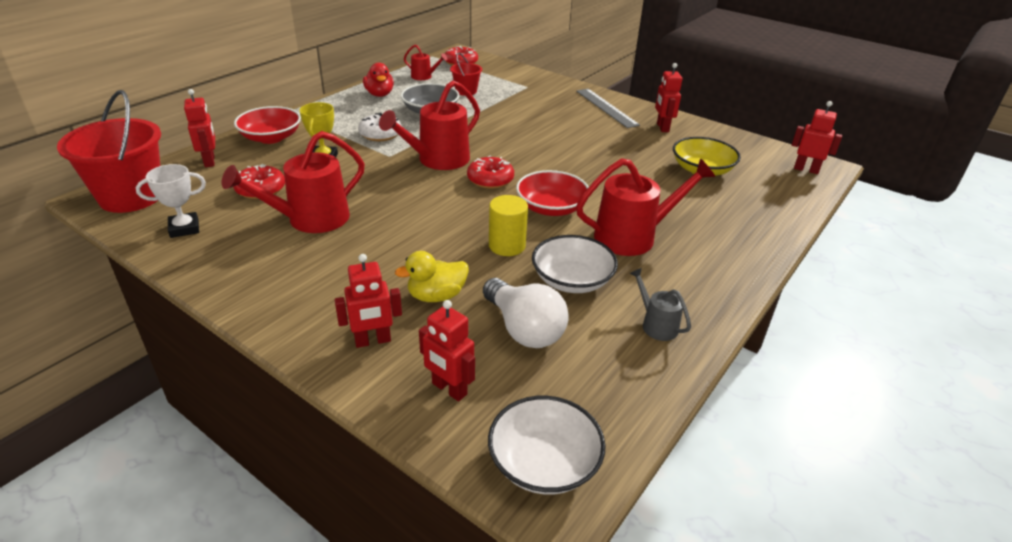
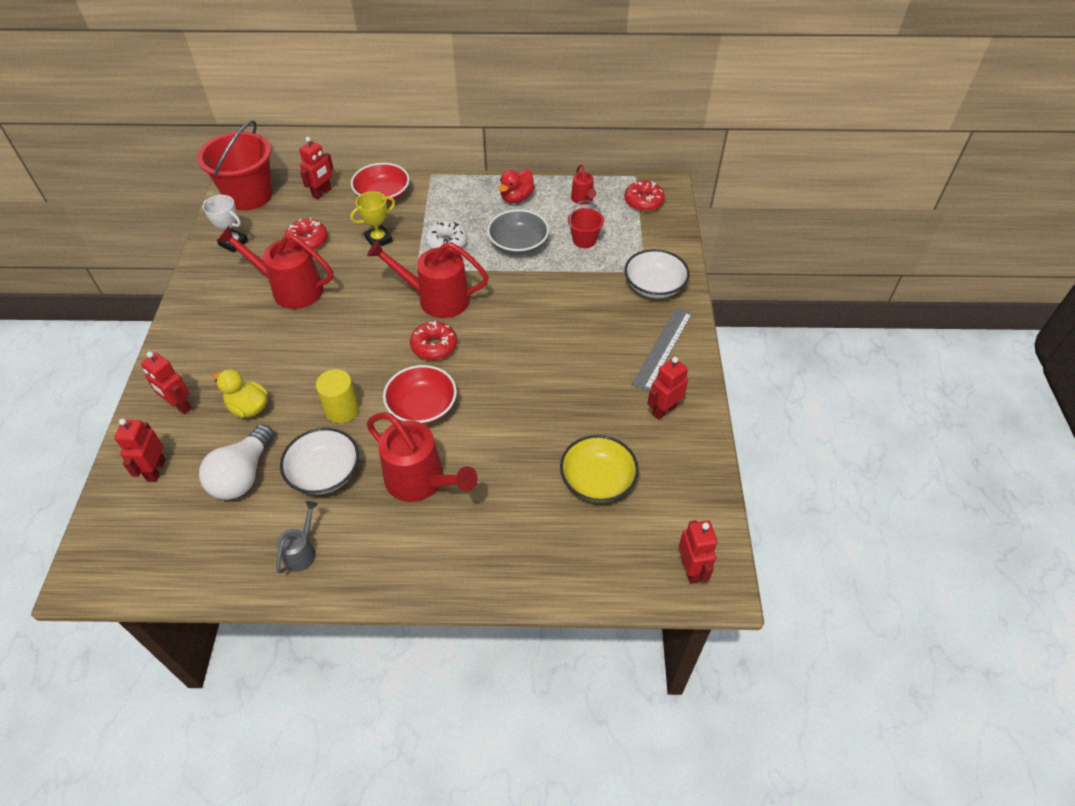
camera: 55 degrees right, 15 degrees up
(544, 462) = (116, 554): white bowl -> white bowl (654, 285)

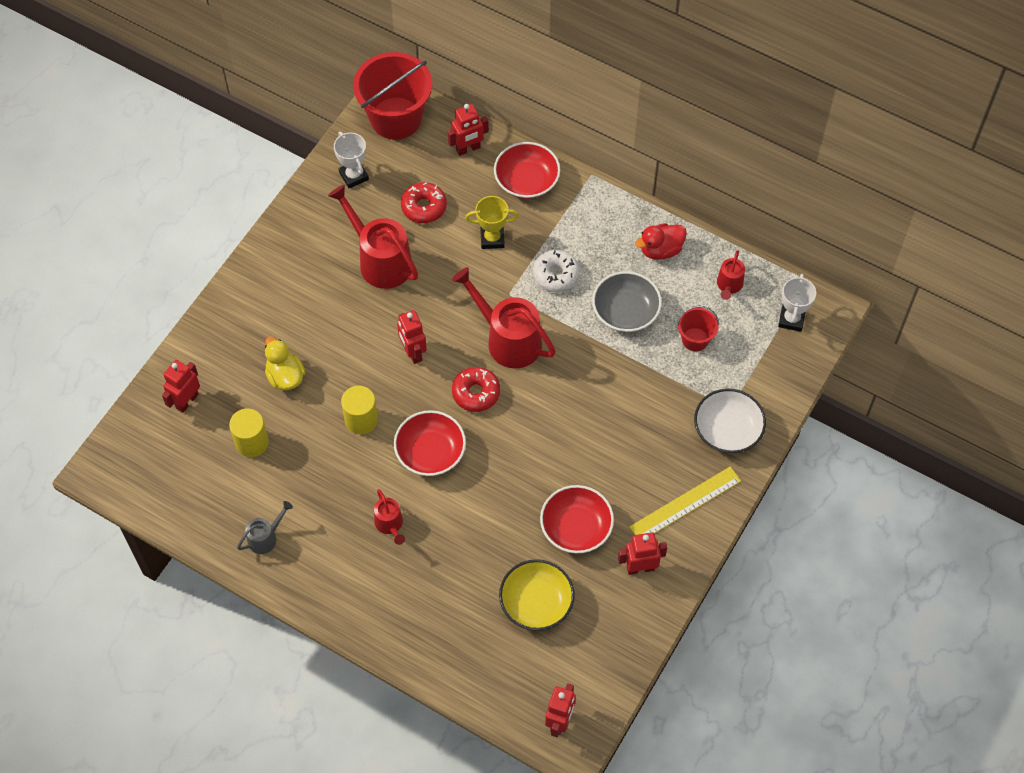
camera: 30 degrees right, 10 degrees up
(179, 405) = (230, 345): red robot -> red robot (413, 352)
(243, 475) = (252, 442): white light bulb -> yellow cylinder
(324, 472) = (317, 474): white bowl -> none
(421, 481) = (390, 524): red watering can -> red watering can, size x0.51
(588, 405) = (576, 527): none -> red bowl
(643, 201) = (791, 319): red donut -> white trophy
(663, 348) = (685, 504): grey ruler -> yellow ruler

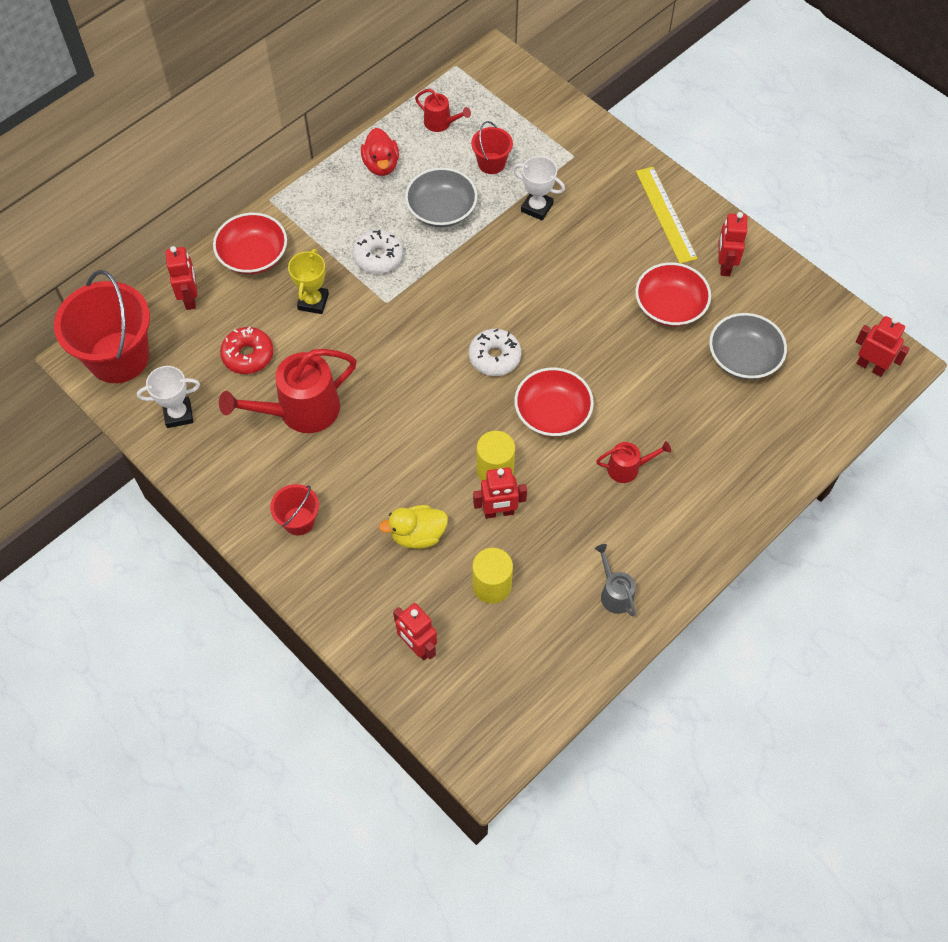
camera: 75 degrees left, 0 degrees up
(278, 288) = (299, 521): none -> red bucket
(413, 352) = (428, 404): red robot -> red robot (499, 512)
(476, 393) = (494, 357): red donut -> white donut
(508, 339) = (440, 315): red watering can -> none
(536, 602) = (743, 357): yellow bowl -> grey bowl
(727, 430) = (596, 163): white bowl -> none
(791, 319) = (494, 87): white trophy -> white trophy (537, 207)

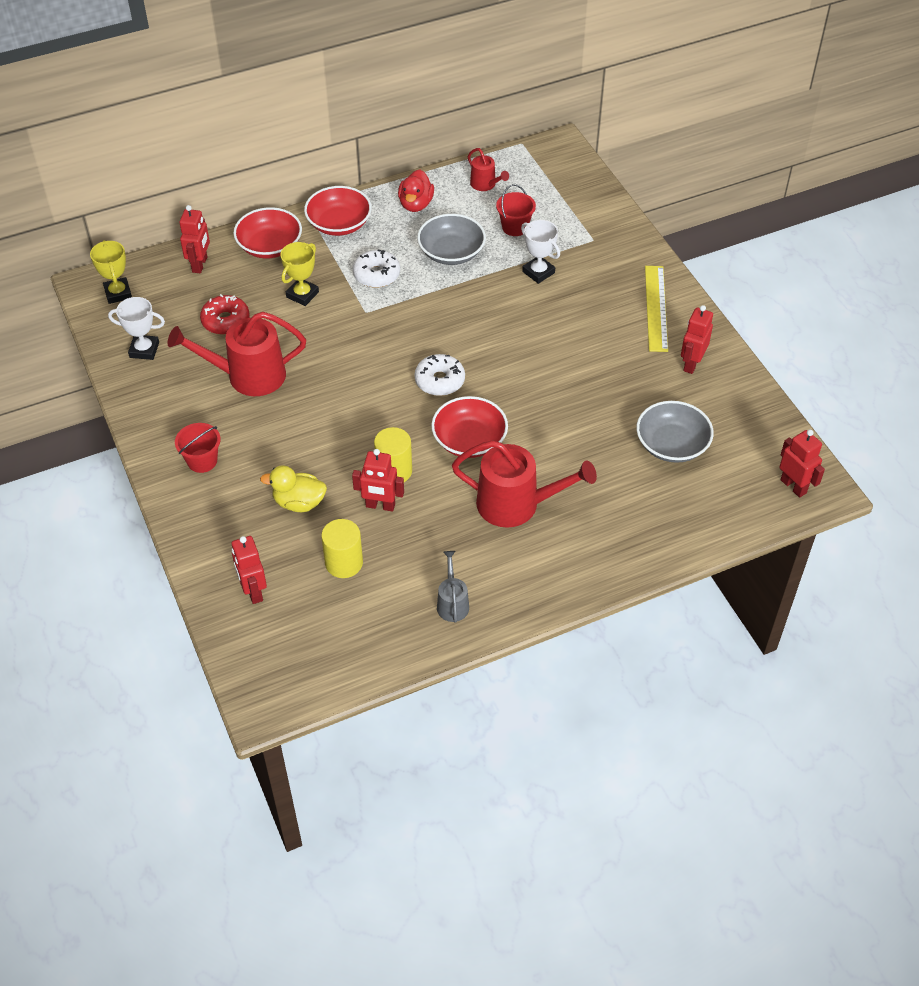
camera: 20 degrees right, 10 degrees down
(119, 357) = (118, 293): red bucket -> yellow trophy
(628, 468) = (516, 504): red watering can -> red watering can, size x1.97
(670, 306) = (622, 383): red bowl -> red bowl (339, 223)

